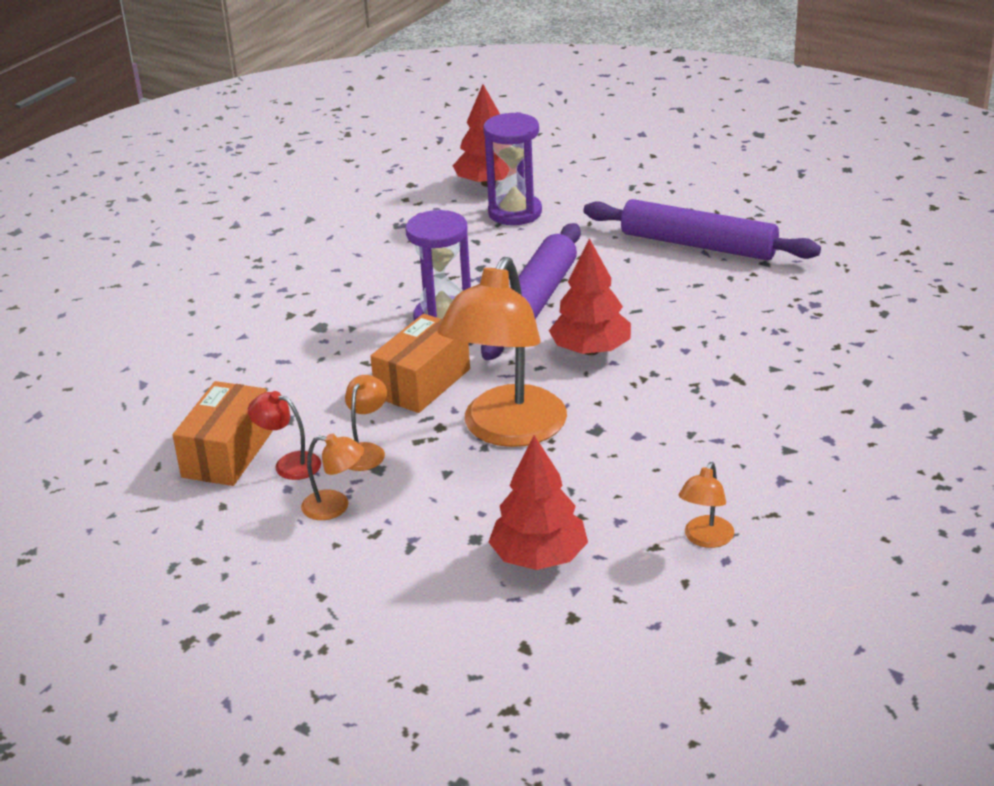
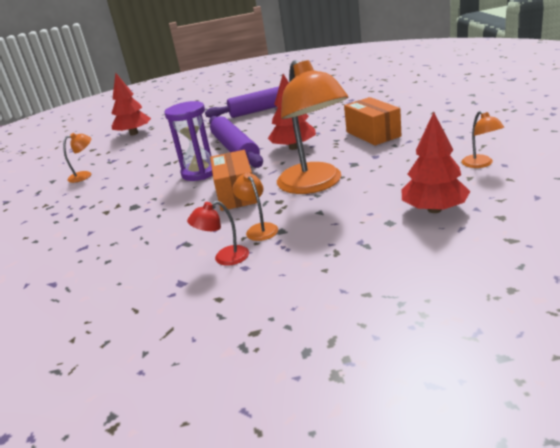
camera: 40 degrees left, 5 degrees down
(227, 454) = (175, 277): orange box -> orange box (373, 134)
(335, 506) = (290, 256): orange lamp -> orange lamp (85, 175)
(515, 213) = (166, 134): purple hourglass -> none

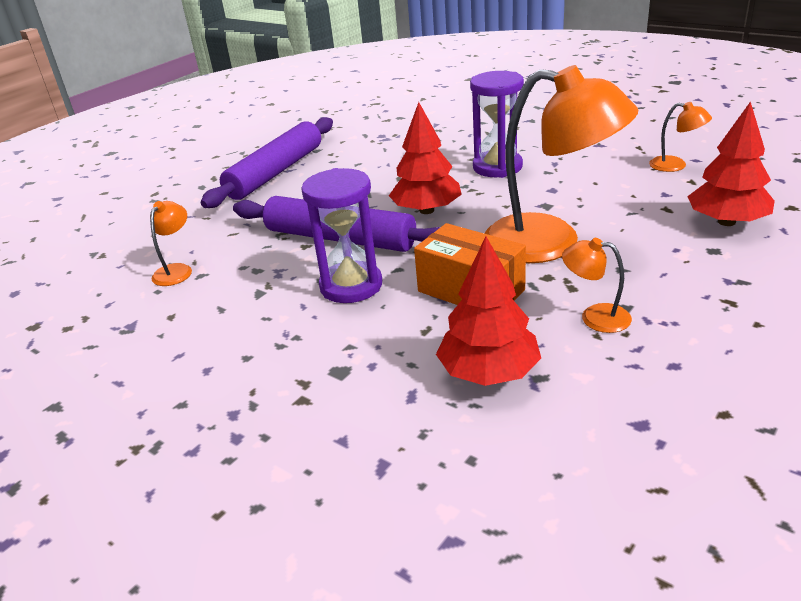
camera: 45 degrees left, 5 degrees up
(85, 175) = (119, 369): orange lamp -> orange lamp (176, 270)
(134, 133) = (80, 273): red tree -> red tree (489, 372)
(224, 258) = (628, 368): red lamp -> none
(373, 134) = (497, 167): orange box -> purple hourglass

